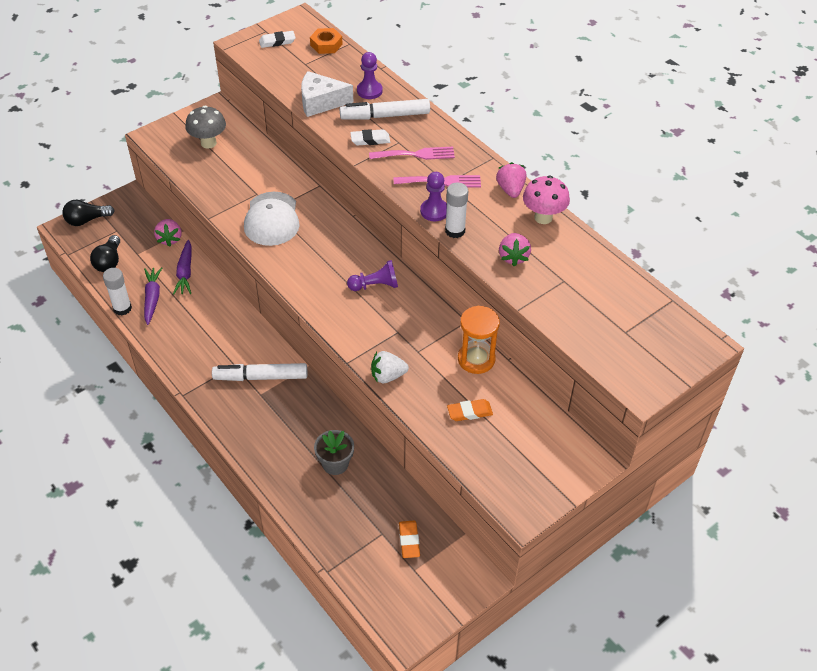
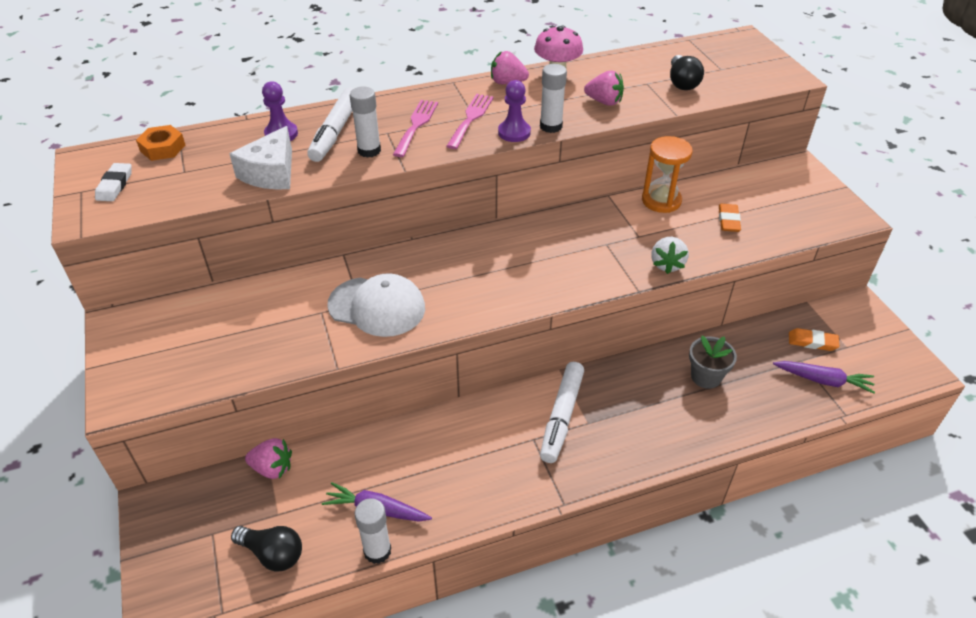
camera: 70 degrees left, 5 degrees down
(87, 220) = (162, 572): black light bulb -> black light bulb (682, 82)
(185, 272) = (347, 462): purple carrot -> purple carrot (823, 380)
(208, 143) = (186, 341): grey mushroom -> none
(370, 140) = (369, 150): white eraser -> white glue stick
(375, 285) = (531, 245): purple pawn -> none

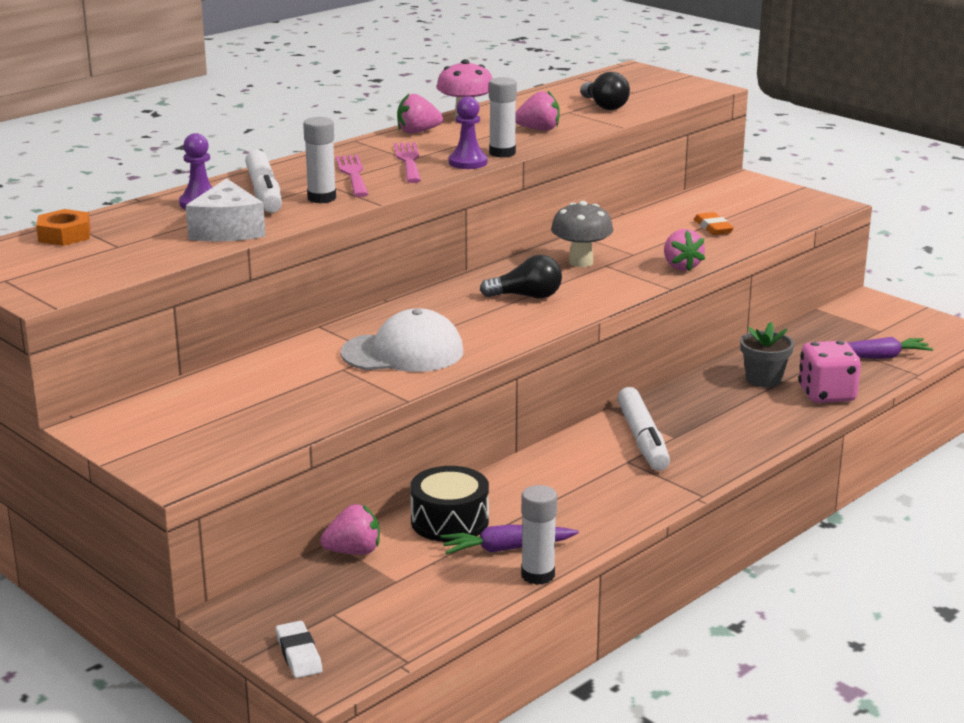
camera: 25 degrees left, 20 degrees down
(115, 185) = (43, 269): white eraser -> white eraser (299, 654)
(272, 554) = (421, 608): black light bulb -> black light bulb (526, 296)
(358, 460) = (449, 521): none -> black drum
(589, 235) = (581, 262): none -> grey mushroom
(661, 200) = (631, 226): orange hourglass -> none
(667, 264) = (681, 266): white strawberry -> pink strawberry
(747, 414) = (826, 395): none -> pink dice
(812, 342) = (845, 334): orange eraser -> none

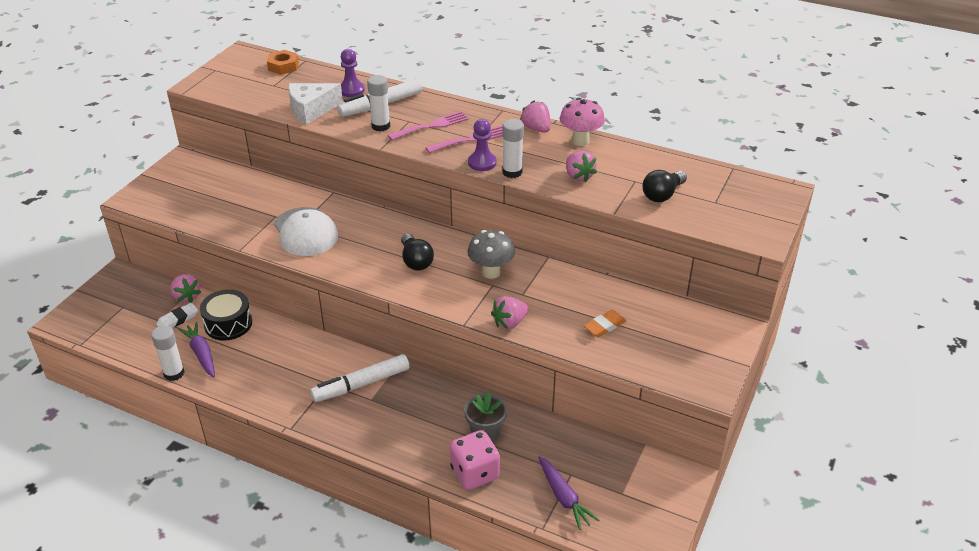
camera: 70 degrees right, 15 degrees up
(299, 654) = (83, 306): white eraser -> white eraser (178, 319)

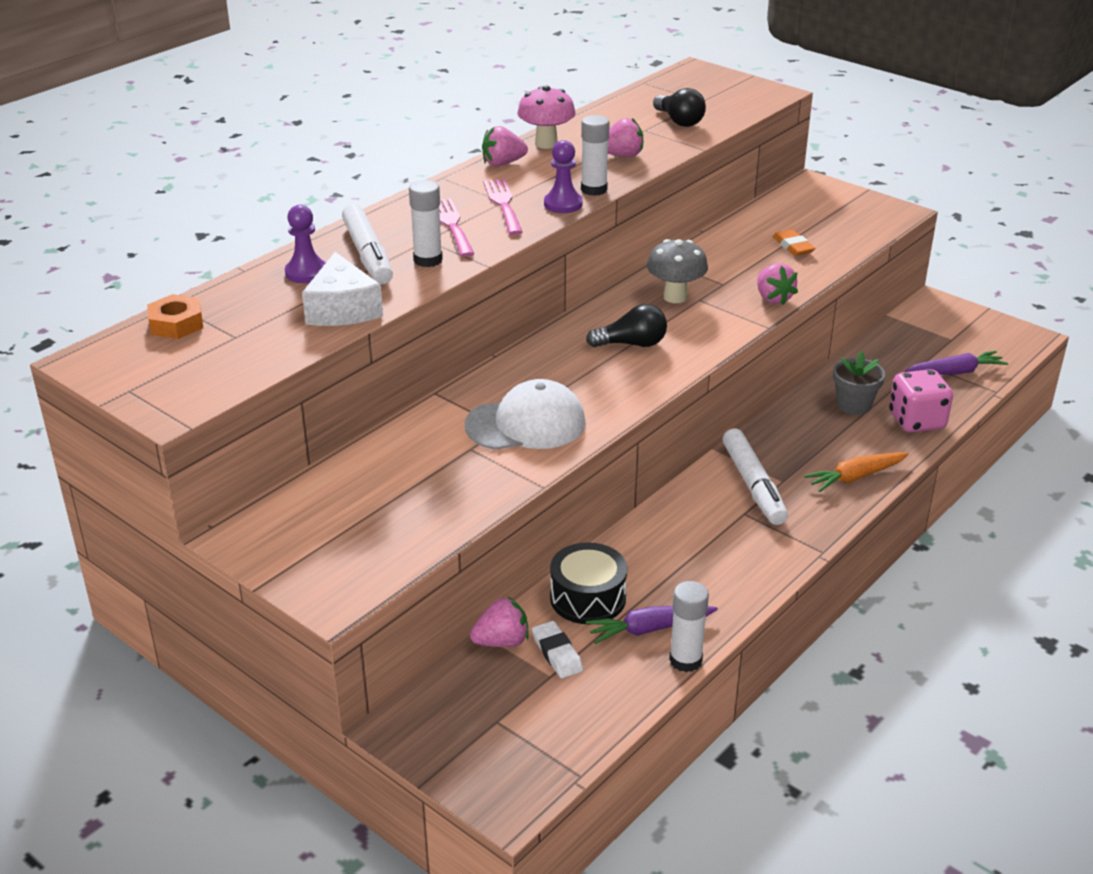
camera: 75 degrees left, 5 degrees down
(385, 439) = (855, 477): none -> orange carrot

